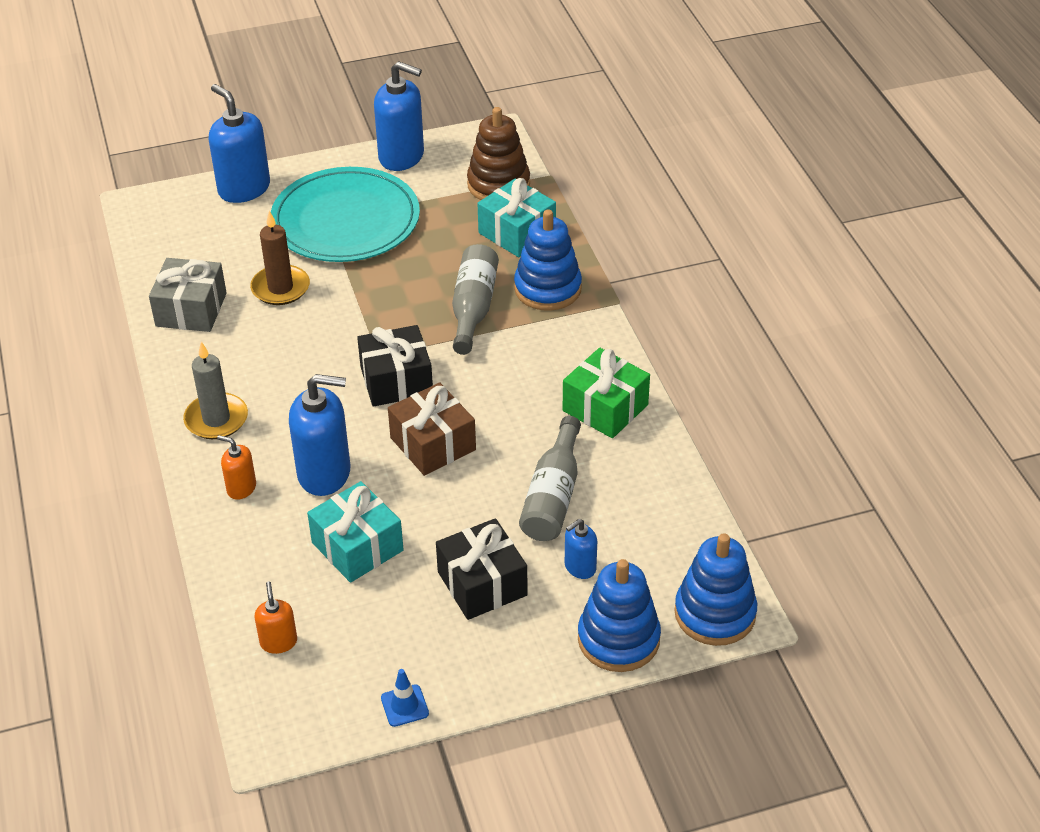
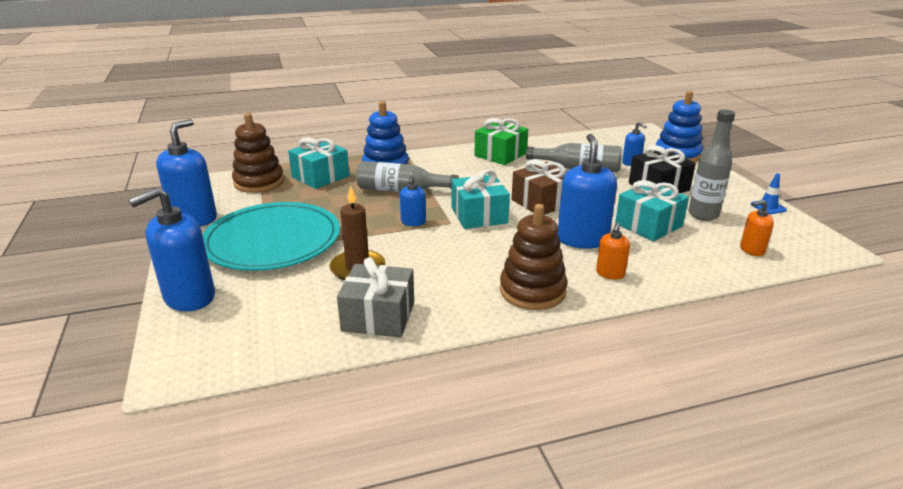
camera: 90 degrees left, 15 degrees down
(216, 419) = (532, 291): grey candle -> brown stacking toy
(382, 323) = (413, 222): none -> blue soap dispenser
(384, 615) = (703, 215): none -> grey bottle
(396, 381) = (479, 215): black gift -> turquoise gift
(715, 613) = (646, 135): blue stacking toy -> none

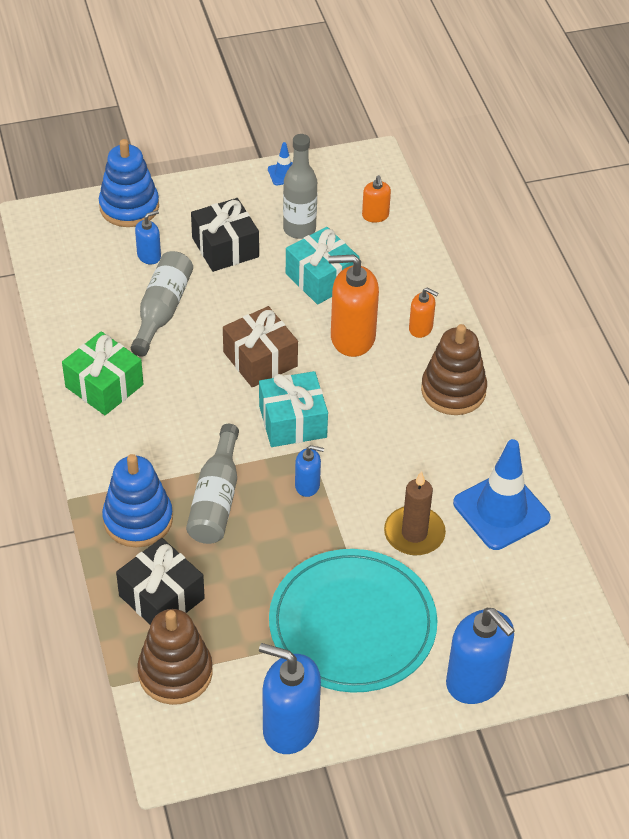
camera: 90 degrees left, 20 degrees up
(320, 176) = (161, 597): turquoise gift -> black gift
(378, 316) = (501, 511): grey gift -> blue traffic cone
(582, 239) = (352, 337): blue soap dispenser -> orange soap dispenser

